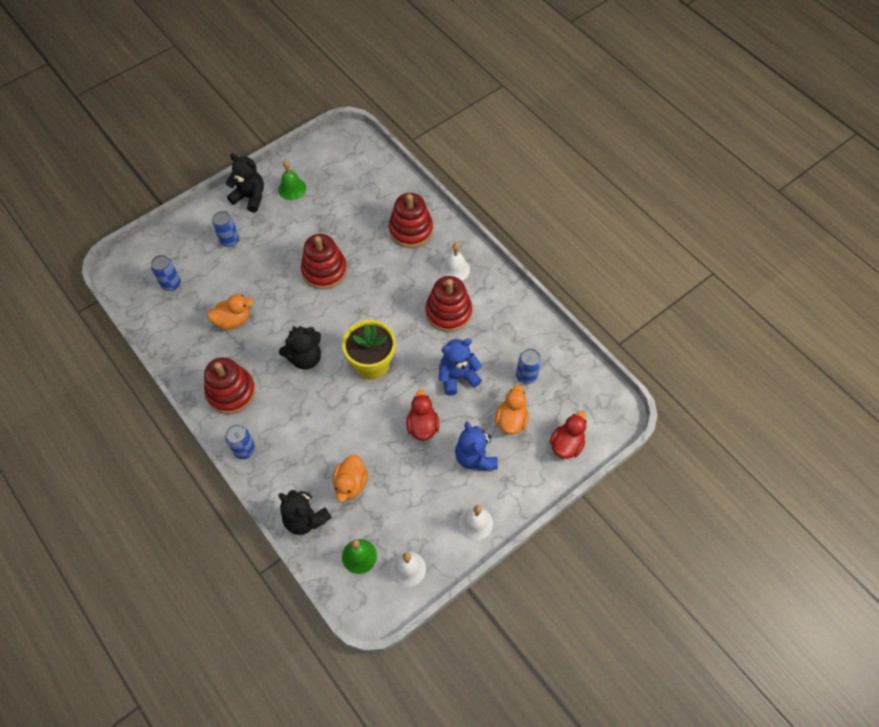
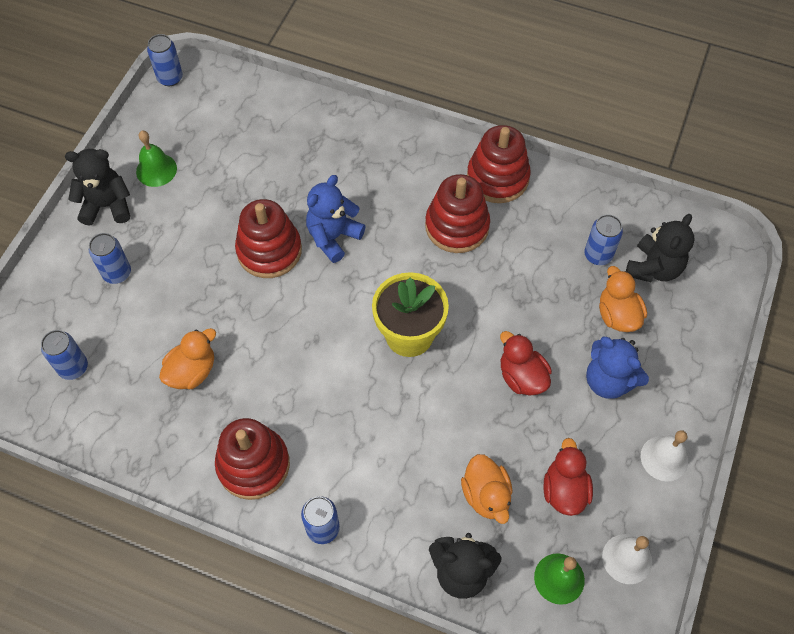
camera: 30 degrees left, 0 degrees up
(305, 358) = (320, 370): black teddy bear -> black teddy bear (653, 268)
(337, 134) = (170, 78): none -> blue can
(411, 230) = (343, 151): red stacking toy -> red stacking toy (497, 178)
(455, 269) = (429, 172): white bell -> none
(457, 377) = (521, 297): blue teddy bear -> blue teddy bear (333, 237)
(566, 444) = (697, 310): red duck -> red duck (564, 490)

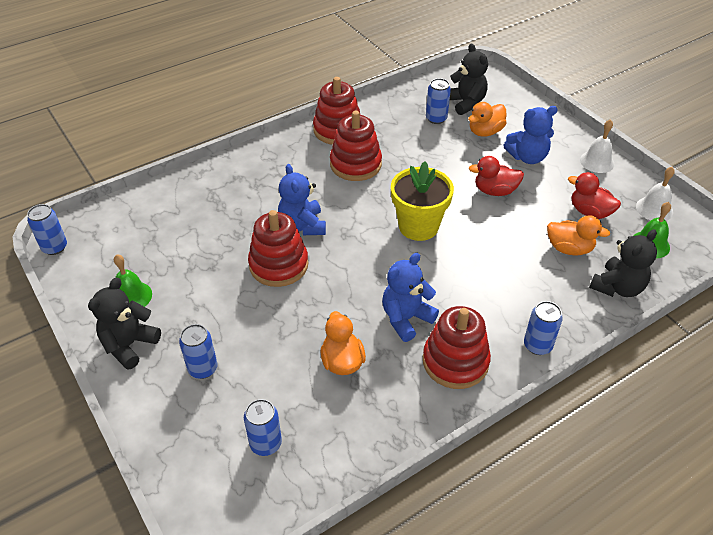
camera: 55 degrees left, 15 degrees down
(277, 394) = (406, 318): none -> blue teddy bear
(617, 315) = (485, 132): orange duck -> orange duck turned 60 degrees counterclockwise

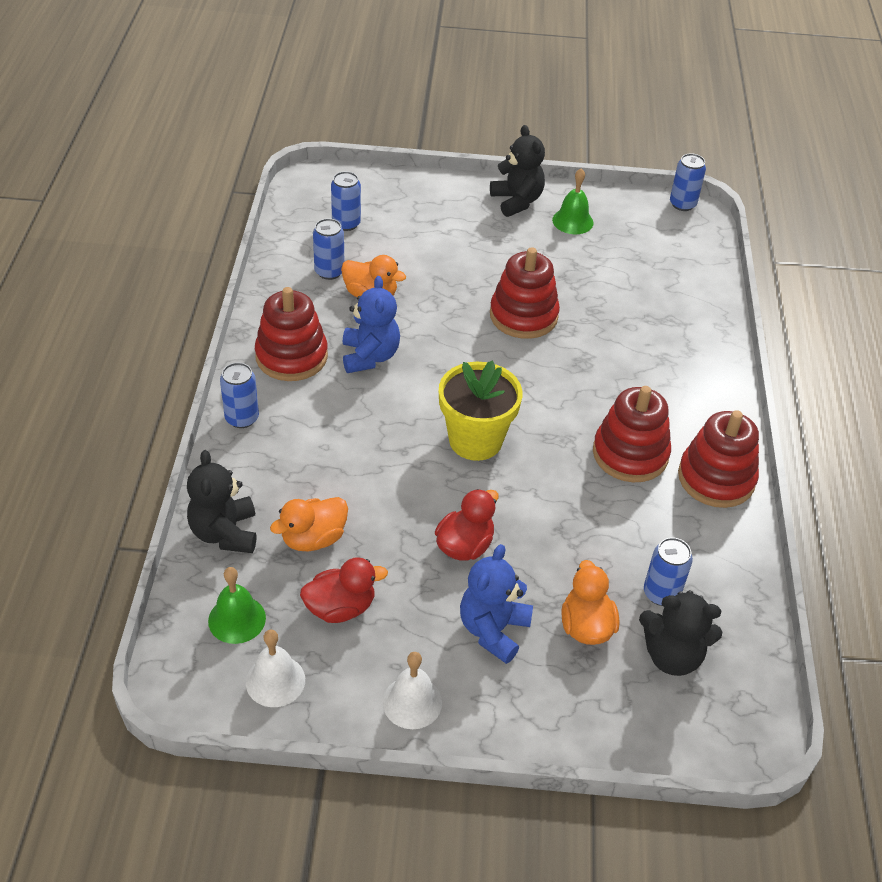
camera: 125 degrees right, 0 degrees up
(203, 368) = (450, 225): blue can -> blue can (329, 272)
(302, 226) = (563, 358): blue teddy bear -> none

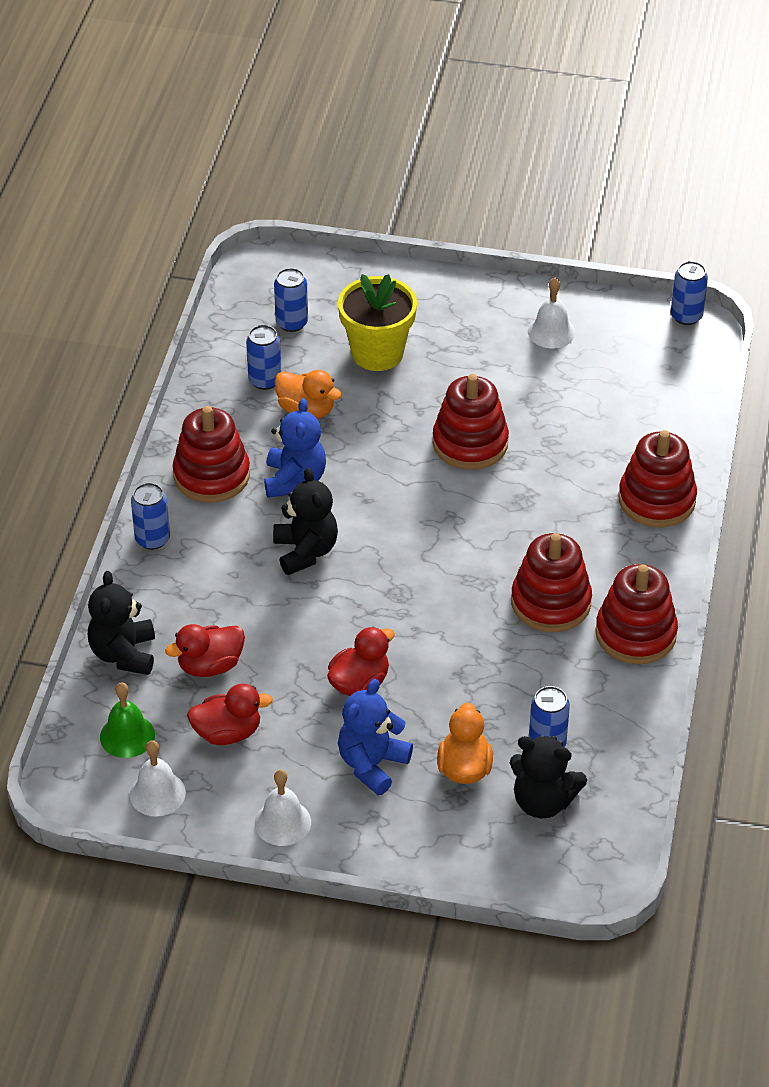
camera: 10 degrees right, 0 degrees up
(313, 539) = (210, 665): orange duck -> red duck
(475, 440) = (390, 577): yellow flower pot -> yellow flower pot (377, 353)
(517, 201) = (491, 304): black teddy bear -> black teddy bear (305, 551)
(572, 221) = (551, 332): green bell -> white bell
(700, 355) = (656, 500): none -> red stacking toy

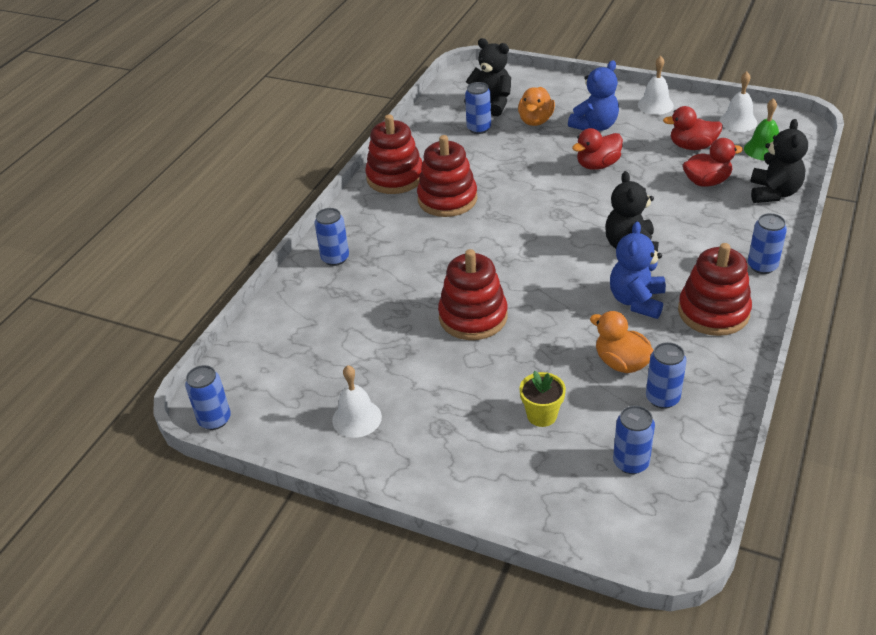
camera: 165 degrees left, 5 degrees down
(377, 353) = (542, 415): yellow flower pot -> yellow flower pot, size x0.55
(656, 500) = (335, 258): red stacking toy -> blue can

